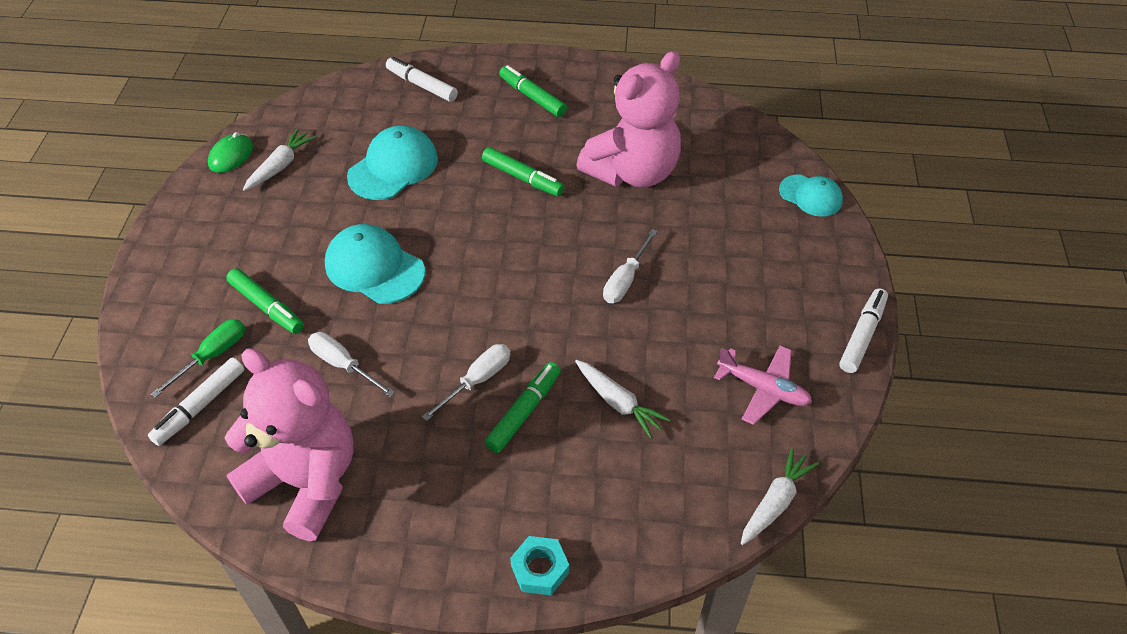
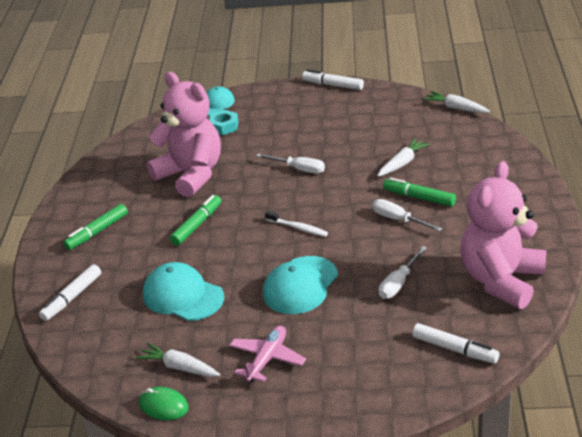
camera: 90 degrees left, 15 degrees down
(212, 356) = (405, 355): green screwdriver -> none
(267, 307) = (350, 336): green marker -> none
(489, 271) = (298, 228): none -> white toothbrush
(540, 569) = (527, 179): turquoise nut -> turquoise nut (224, 126)
(763, 389) = (380, 115): pink plane -> pink plane (267, 359)

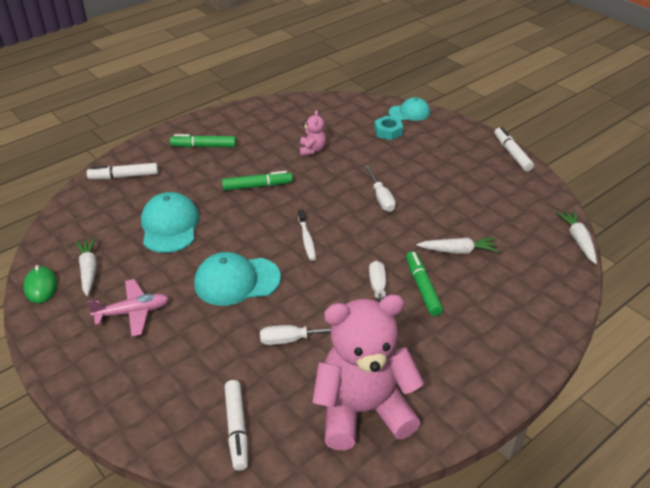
camera: 45 degrees right, 5 degrees up
(191, 175) = (312, 150): pink teddy bear -> pink teddy bear, size x0.42

